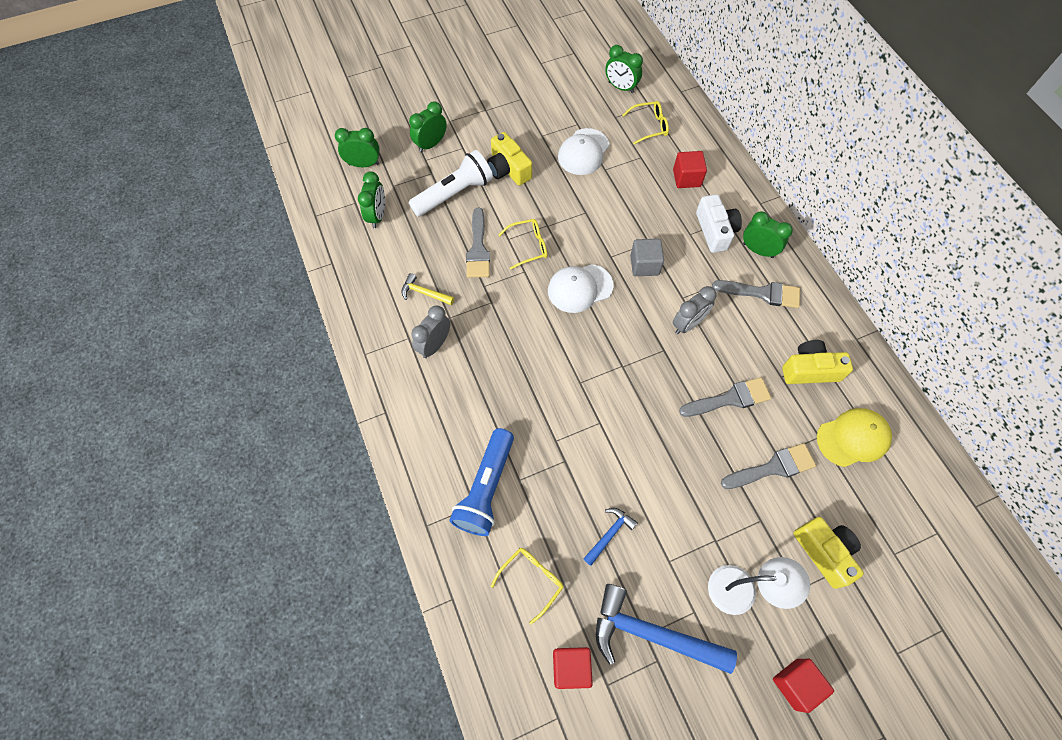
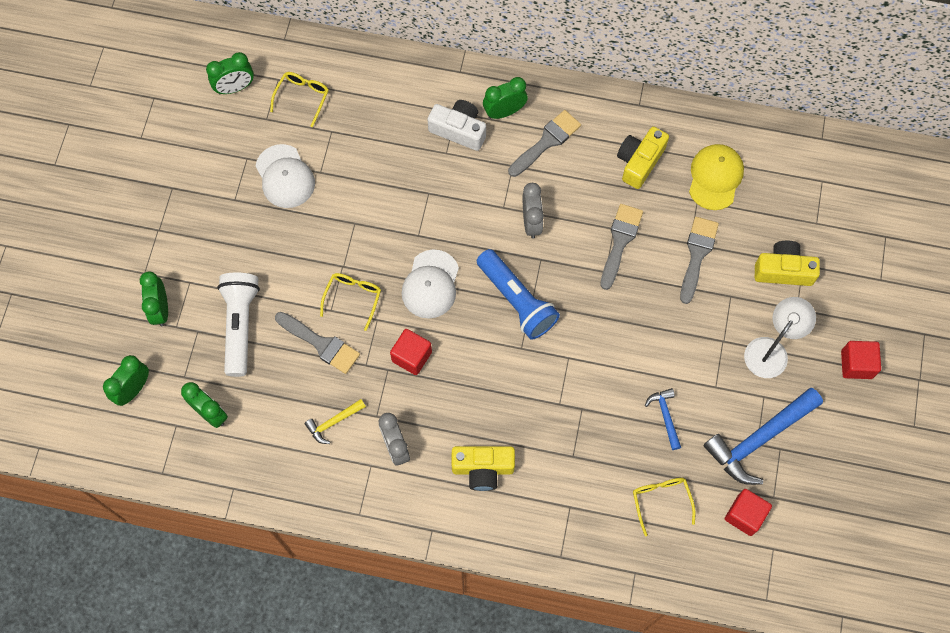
camera: 55 degrees left, 5 degrees up
(486, 488) = (562, 488): blue flashlight -> blue flashlight (516, 300)
(508, 169) = (250, 257): yellow camera -> yellow camera (483, 469)
(644, 265) = (448, 214): grey cube -> none
(686, 178) = (386, 110): red cube -> red cube (411, 356)

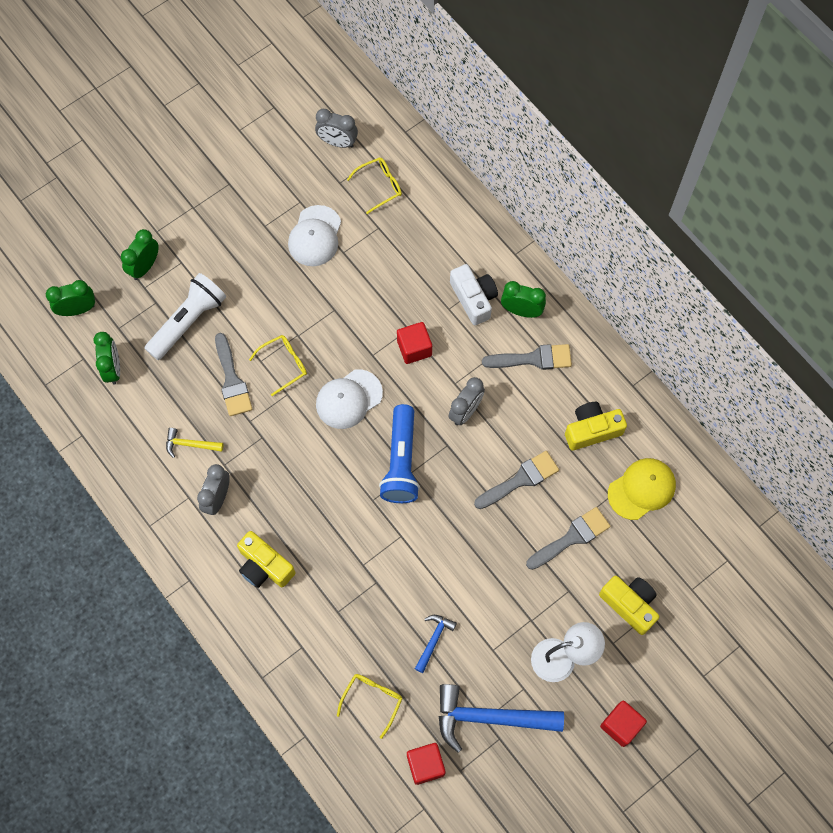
camera: 40 degrees right, 0 degrees up
(235, 88) = (337, 142): green clock -> grey clock
(411, 356) = (287, 441): red cube -> red cube (414, 348)

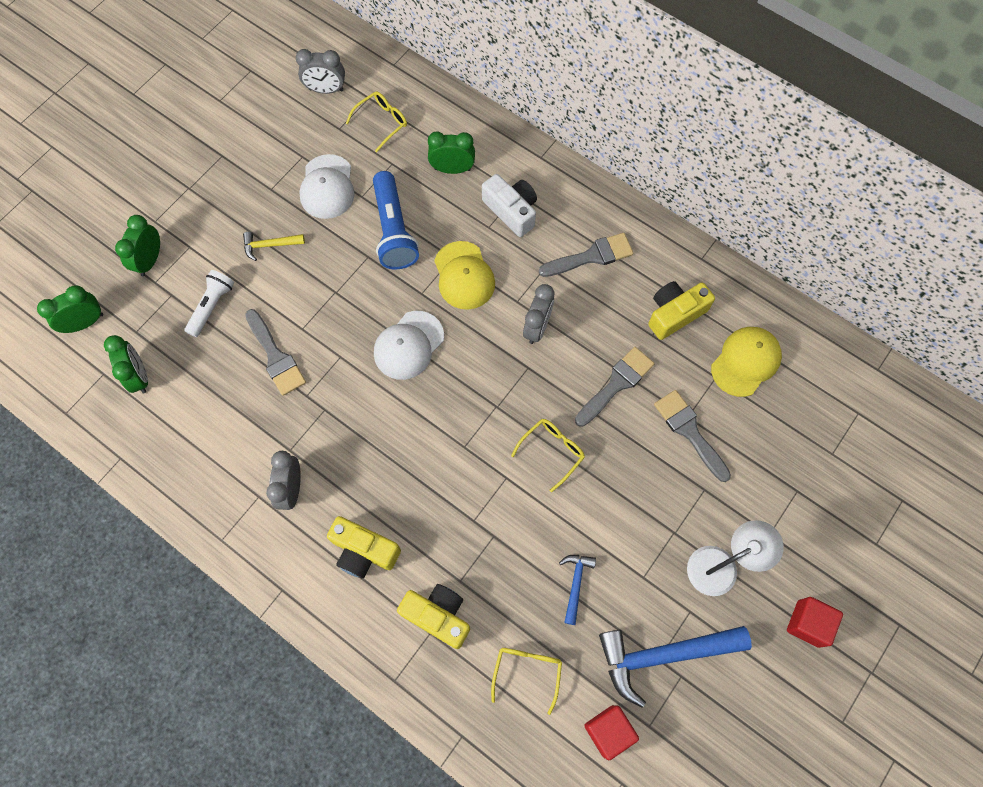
camera: 15 degrees left, 0 degrees up
(188, 322) = (212, 306): white flashlight -> white flashlight, size x0.64
(190, 444) = (246, 437): yellow hammer -> yellow hammer (270, 245)
(284, 364) = (329, 326): yellow glasses -> yellow glasses (552, 451)
(401, 462) = (483, 397): blue flashlight -> blue flashlight (394, 230)
(414, 348) = (464, 275): red cube -> yellow cap
(521, 311) = (564, 211): green clock -> green clock (452, 169)
(571, 537) = (689, 431): grey brush -> grey brush turned 75 degrees counterclockwise
(629, 605) = (773, 487): yellow camera -> yellow camera (438, 616)

